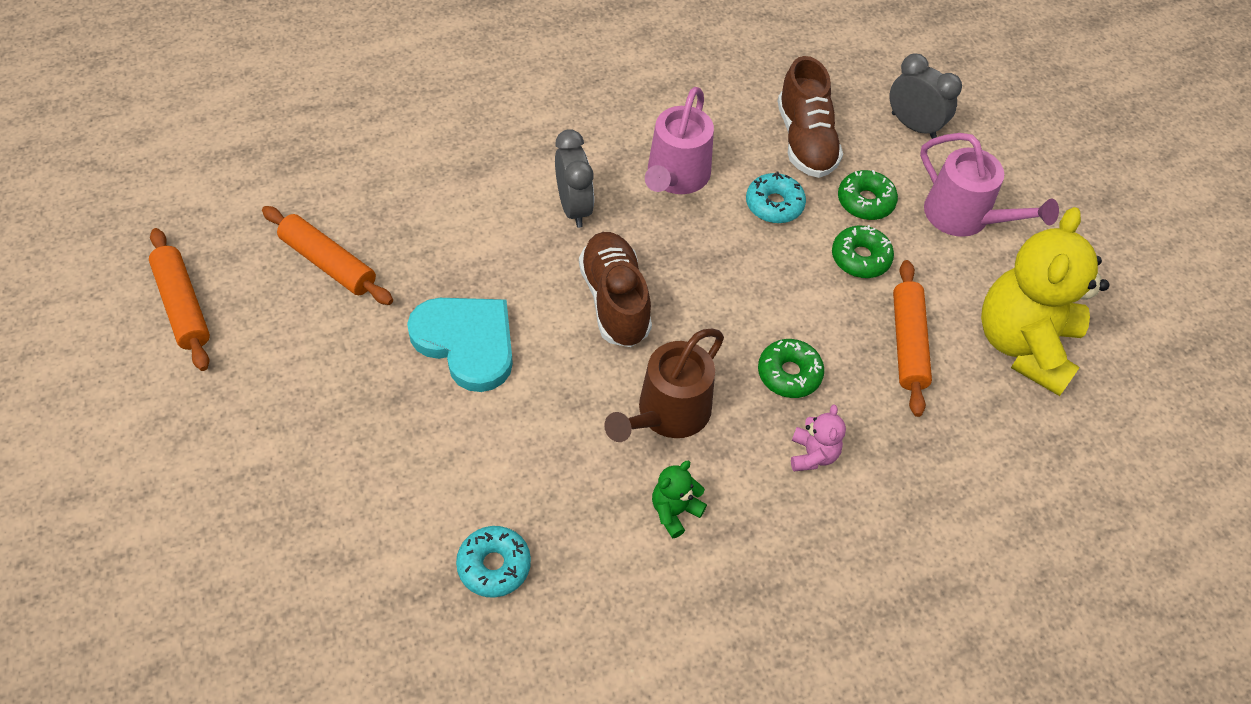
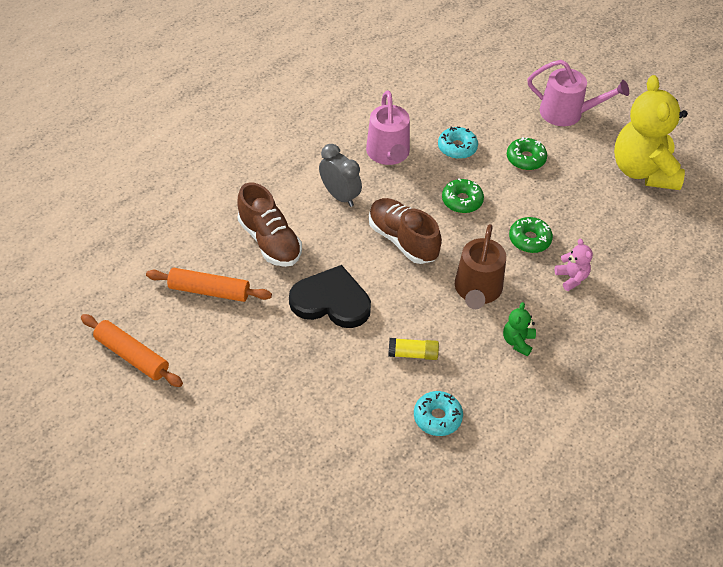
camera: 25 degrees left, 5 degrees down
(467, 342) = (331, 301): turquoise heart -> black heart
(522, 462) = (413, 354): none -> yellow glue stick
(805, 141) = (450, 104): brown shoe -> brown shoe (270, 241)
(865, 201) = (507, 125): green donut -> green donut (462, 201)
(908, 343) = (582, 195): orange rolling pin -> none
(913, 126) = (505, 72): grey clock -> none

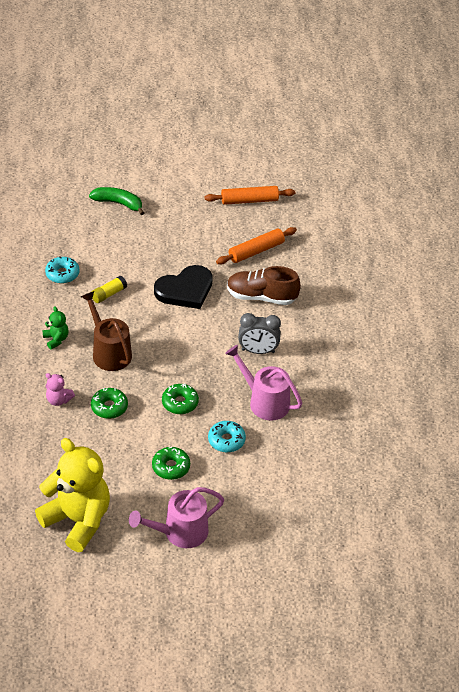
camera: 135 degrees right, 5 degrees down
(273, 470) = (118, 203): none -> green banana
(402, 240) = (187, 351): brown shoe -> none

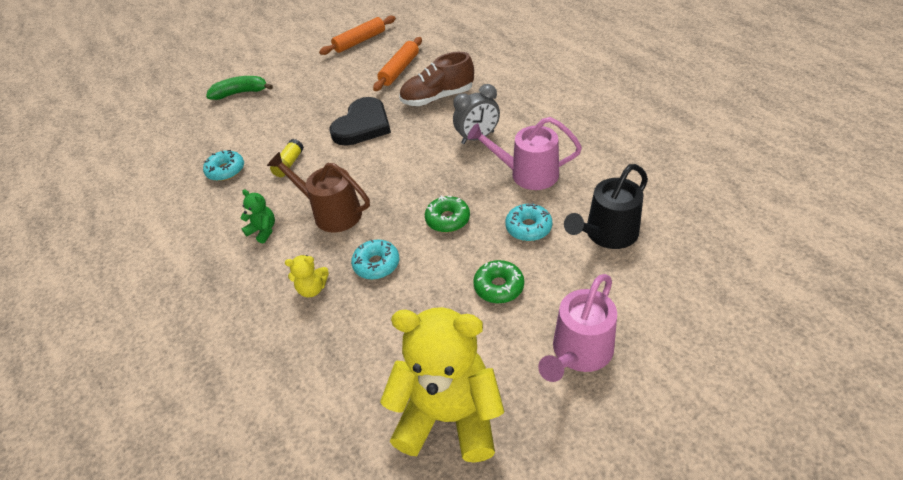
camera: 25 degrees left, 0 degrees up
(58, 400) = (312, 289): pink teddy bear -> yellow teddy bear
(109, 407) = (376, 264): green donut -> turquoise donut
(272, 475) = (607, 234): none -> black watering can

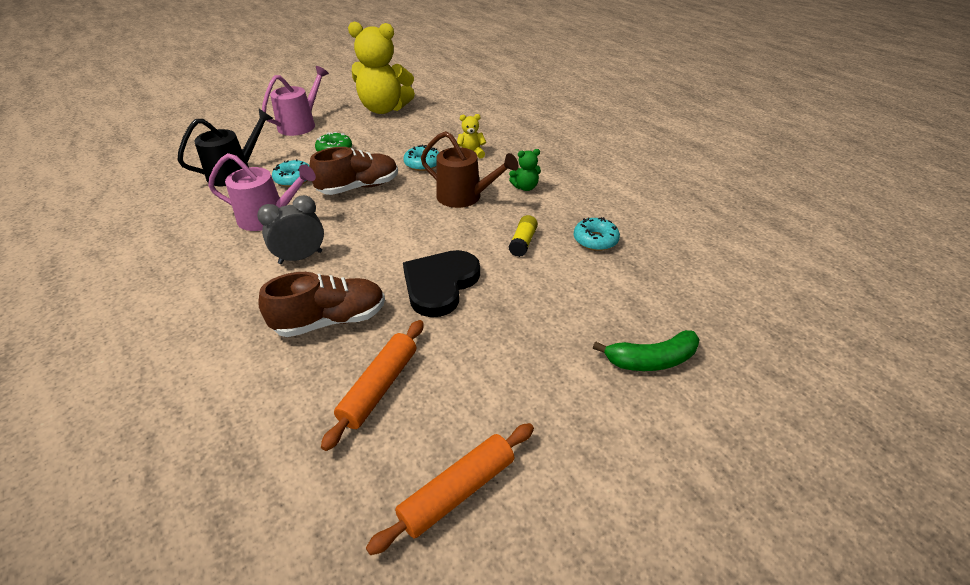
camera: 175 degrees right, 5 degrees down
(263, 231) = (525, 187): green teddy bear -> green teddy bear turned 45 degrees counterclockwise
(447, 219) = (359, 187): green donut -> brown shoe

